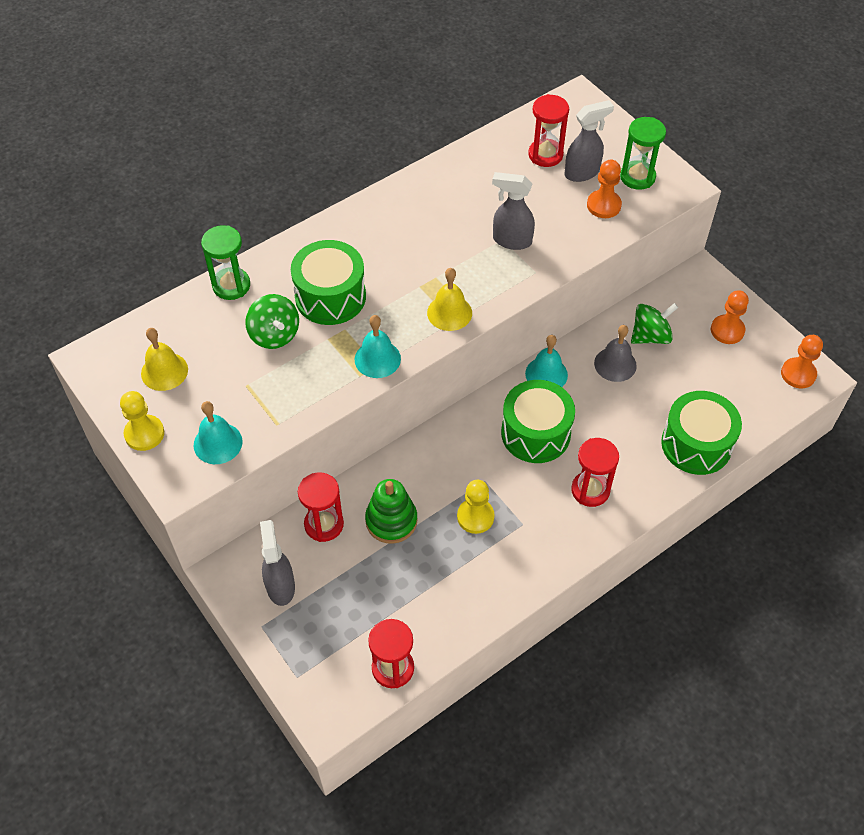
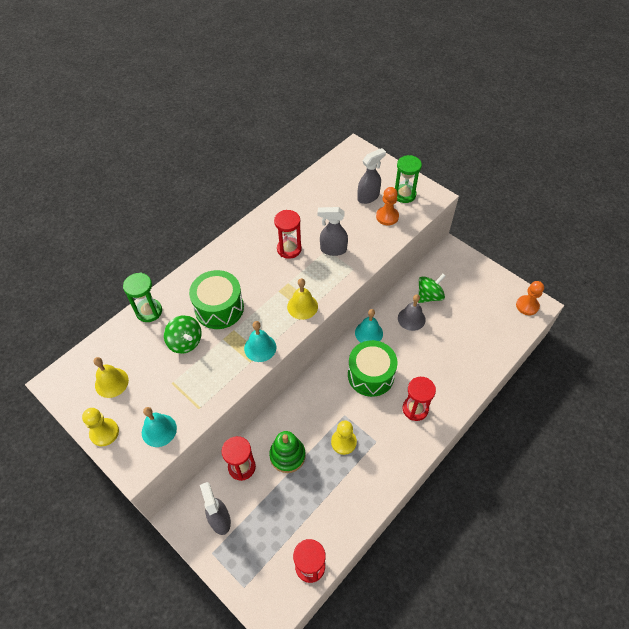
camera: 10 degrees left, 0 degrees up
(545, 155) = (342, 189): red hourglass -> red hourglass (289, 249)
(696, 444) = (475, 364): green drum -> none
(727, 330) = (476, 284): orange pawn -> none

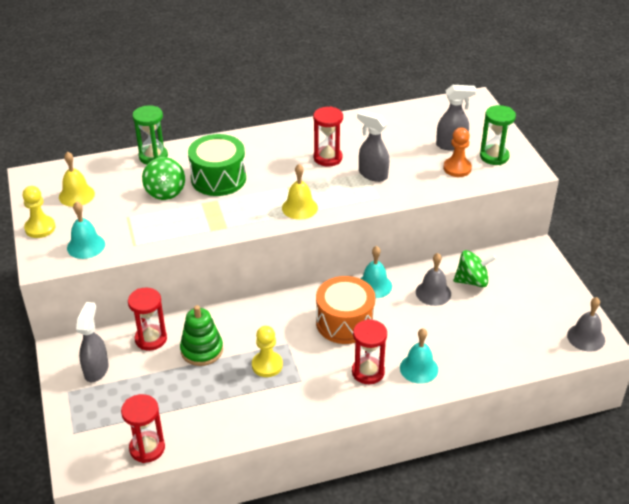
camera: 30 degrees right, 15 degrees down
(260, 347) = (229, 223): turquoise bell -> turquoise bell (419, 368)
(371, 375) = (345, 322): green drum -> orange drum
(527, 306) = (586, 337): orange pawn -> grey bell

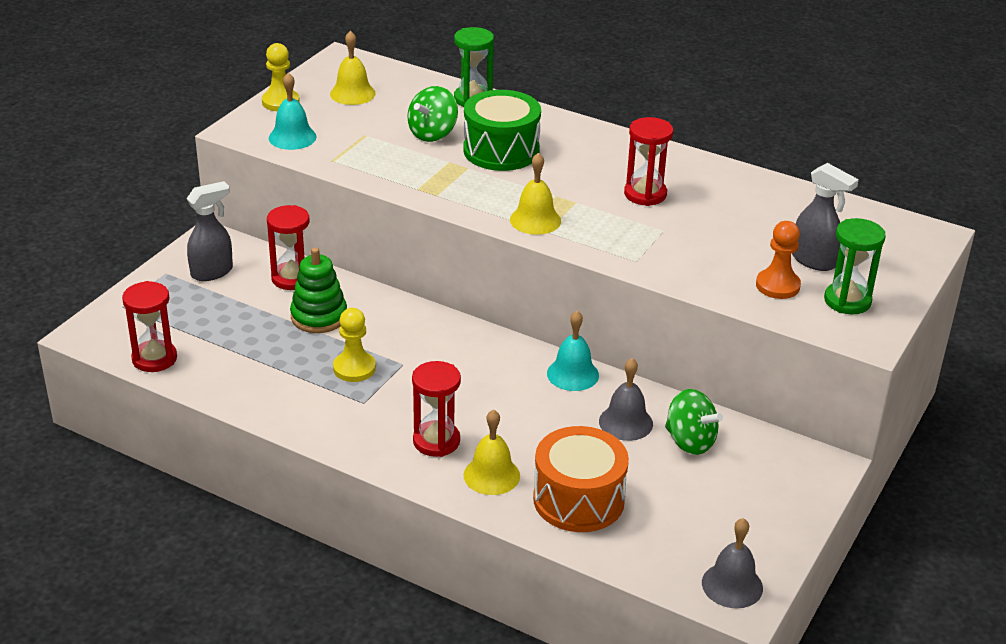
camera: 45 degrees right, 5 degrees down
(345, 322) = (487, 385): orange drum -> orange drum (578, 499)
(372, 174) = (667, 236): grey spray bottle -> none
(419, 368) = (491, 475): turquoise bell -> yellow bell

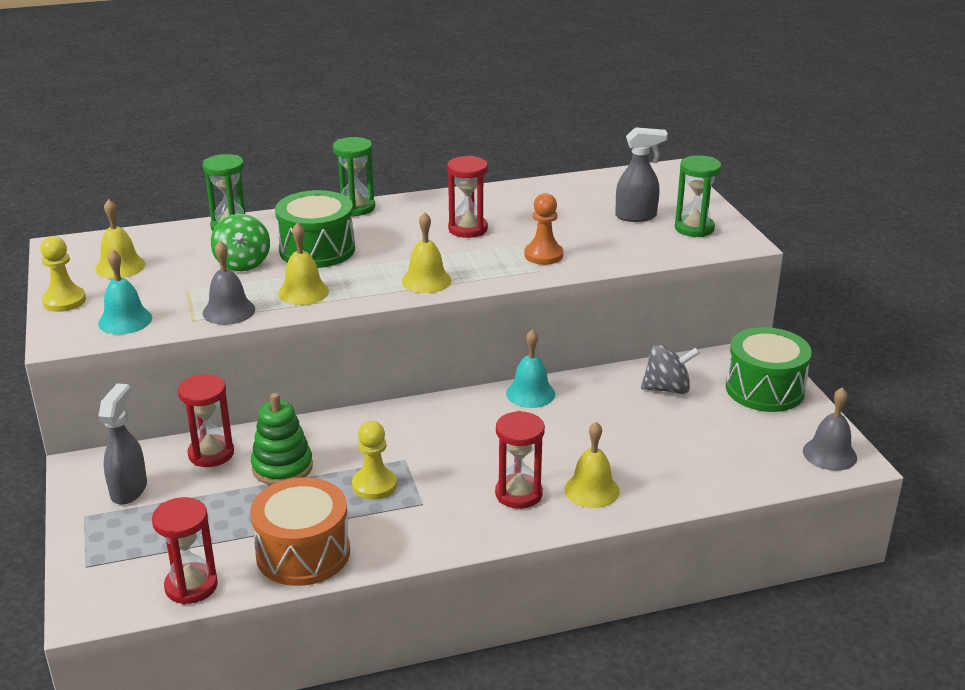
camera: 45 degrees left, 5 degrees down
(435, 180) = (303, 292): none -> yellow bell
(578, 499) = (668, 467): orange drum -> orange drum (303, 553)
(590, 130) = (356, 208): none -> green hourglass
(625, 422) = (613, 402): grey bell -> grey bell (229, 311)
(690, 441) = (667, 389): green spinning top -> grey spinning top
(776, 497) = (764, 389): none -> green drum
(777, 286) = (644, 240): orange pawn -> orange pawn (543, 255)

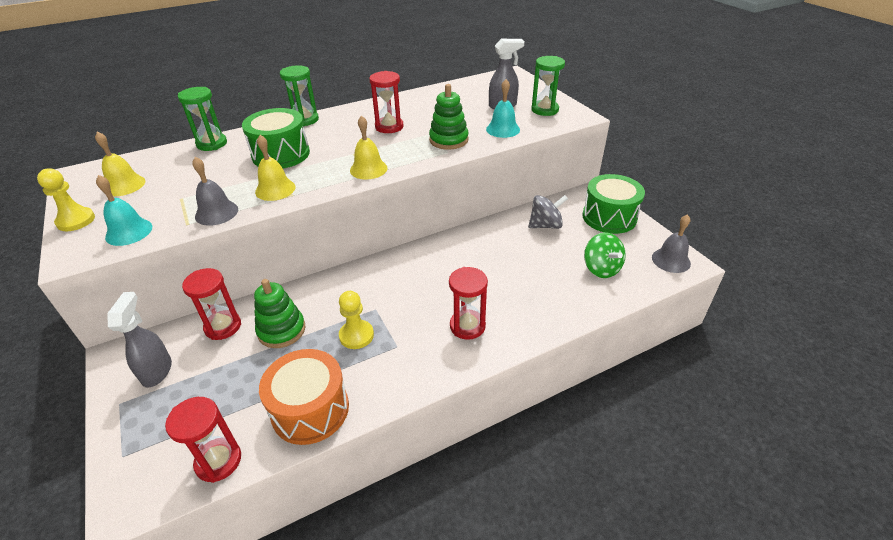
camera: 10 degrees left, 10 degrees up
(242, 263) = (224, 171): green spinning top -> green spinning top (601, 269)
(530, 393) = (453, 241): turquoise bell -> turquoise bell (503, 129)
(543, 255) = (448, 140): orange pawn -> green stacking toy
(591, 490) = (519, 314): yellow bell -> none

